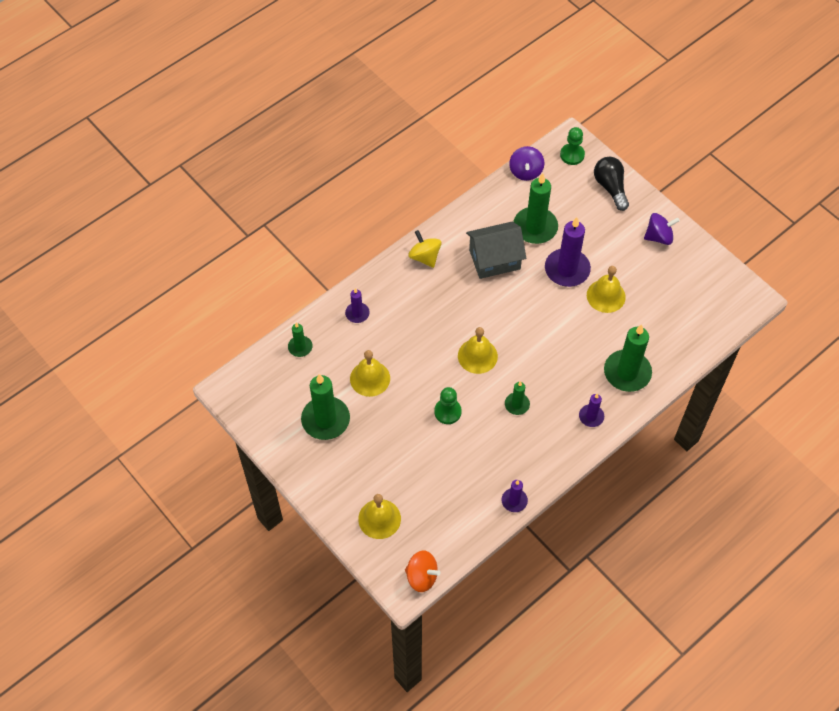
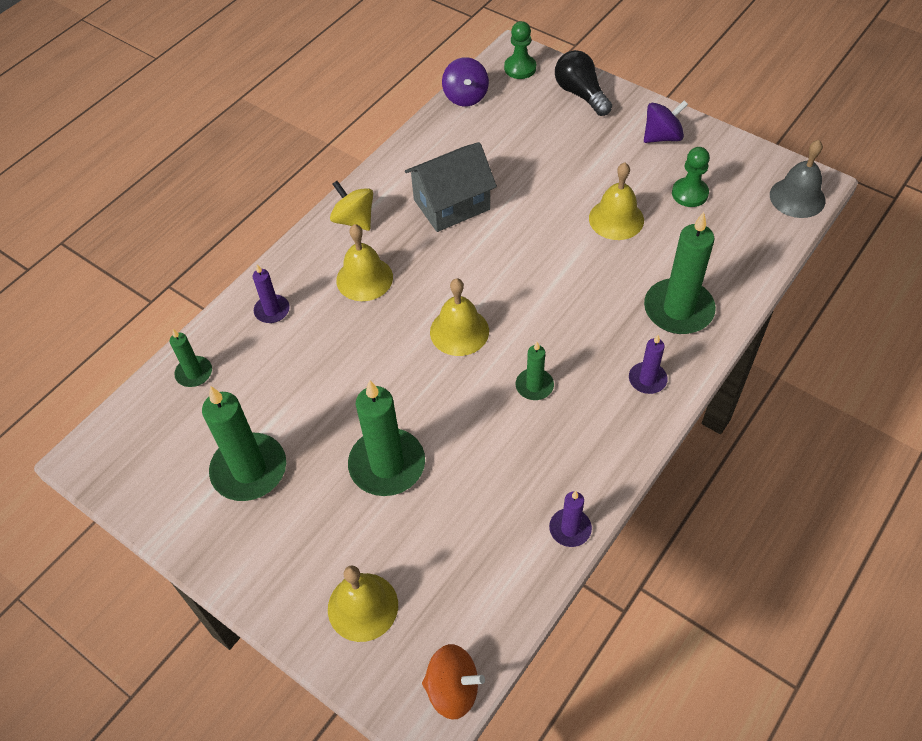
camera: 10 degrees left, 5 degrees down
(370, 378) = (307, 395): yellow bell -> yellow bell (364, 278)
(447, 412) = (434, 418): green pawn -> green pawn (689, 193)
(535, 227) = (496, 157): green candle -> green candle (387, 465)
(567, 269) = (553, 198): purple candle -> none
(738, 307) = (797, 197): none -> grey bell

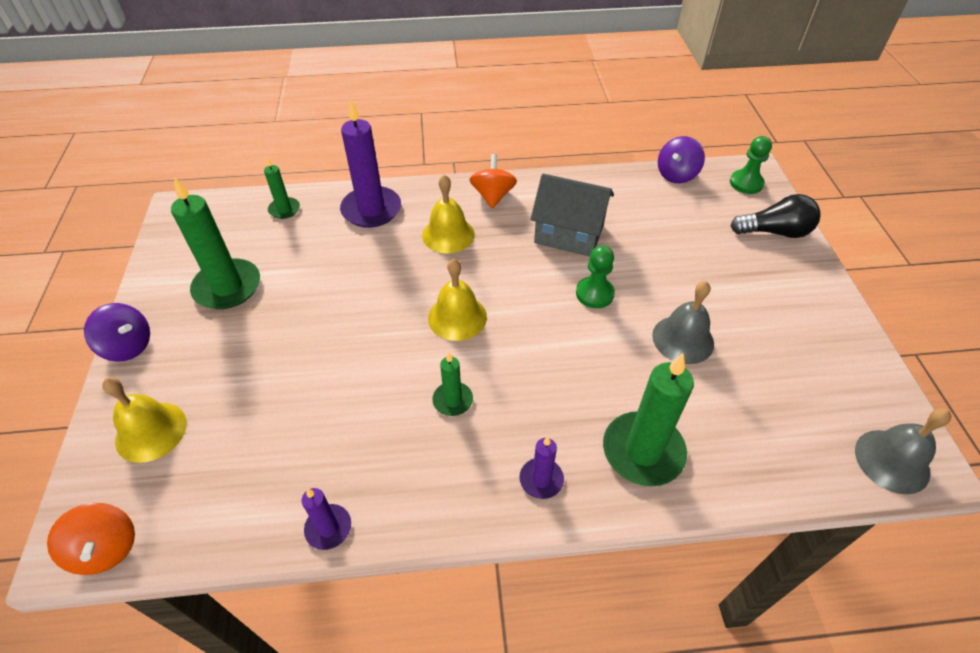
camera: 45 degrees right, 5 degrees down
(272, 310) = (371, 210): purple candle -> purple candle, size x1.92
(354, 220) = (493, 196): yellow spinning top -> orange spinning top
(387, 465) = (293, 358): green candle -> none
(580, 94) = (774, 232): black light bulb -> black light bulb turned 75 degrees clockwise
(616, 219) = (683, 339): yellow bell -> grey bell
(662, 137) = (809, 310): purple spinning top -> purple spinning top (128, 346)
(689, 193) = (778, 371): green pawn -> green pawn (594, 294)

